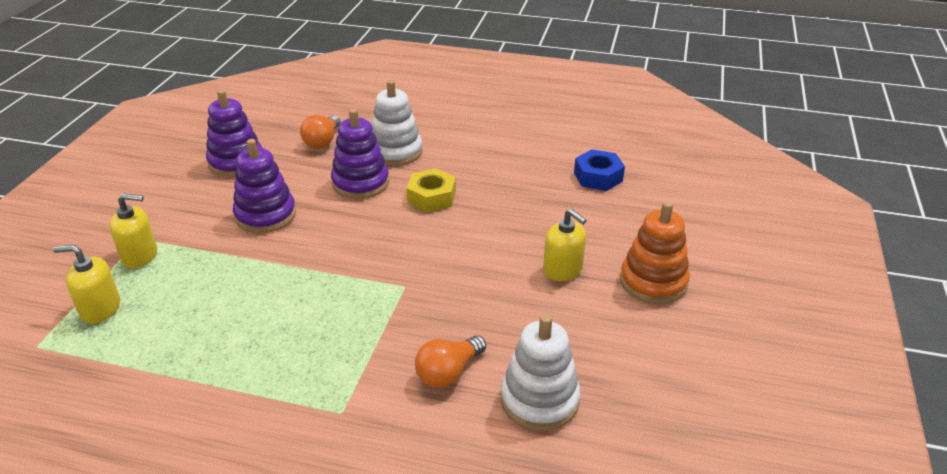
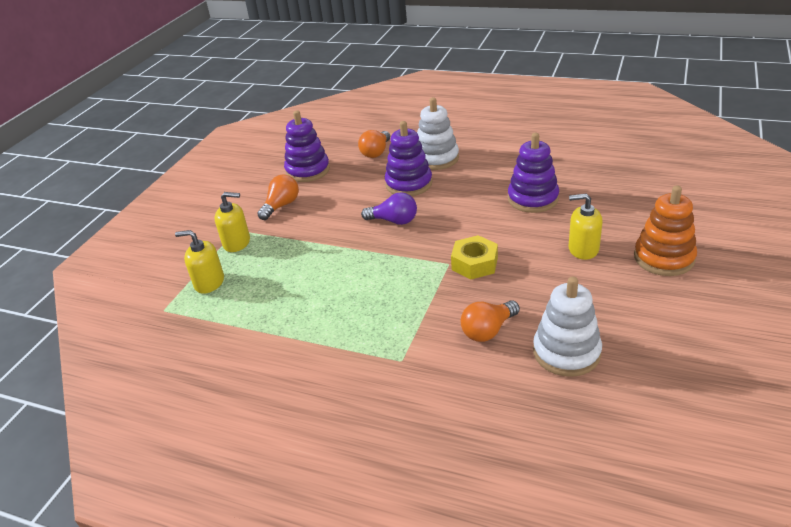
camera: 10 degrees right, 0 degrees up
(200, 208) = (281, 206): none -> orange light bulb
(265, 215) = (333, 211): purple stacking toy -> purple stacking toy (533, 199)
(340, 230) = (394, 221): none -> purple light bulb
(431, 197) = (468, 193): yellow nut -> yellow nut (474, 263)
(563, 270) = (583, 249): yellow soap dispenser -> yellow soap dispenser turned 135 degrees clockwise
(598, 177) = (611, 174): blue nut -> none

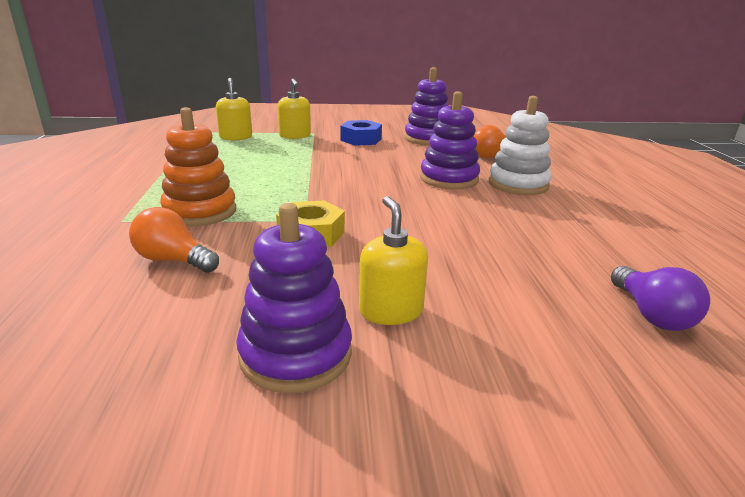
camera: 60 degrees right, 10 degrees down
(281, 206) = (361, 139): orange light bulb -> blue nut
(394, 221) = (370, 182): purple light bulb -> purple light bulb (651, 314)
(533, 199) = (492, 253): purple stacking toy -> purple stacking toy (296, 354)
(566, 352) = (122, 325): white stacking toy -> none
(664, 258) = (417, 410): orange stacking toy -> orange stacking toy (200, 212)

